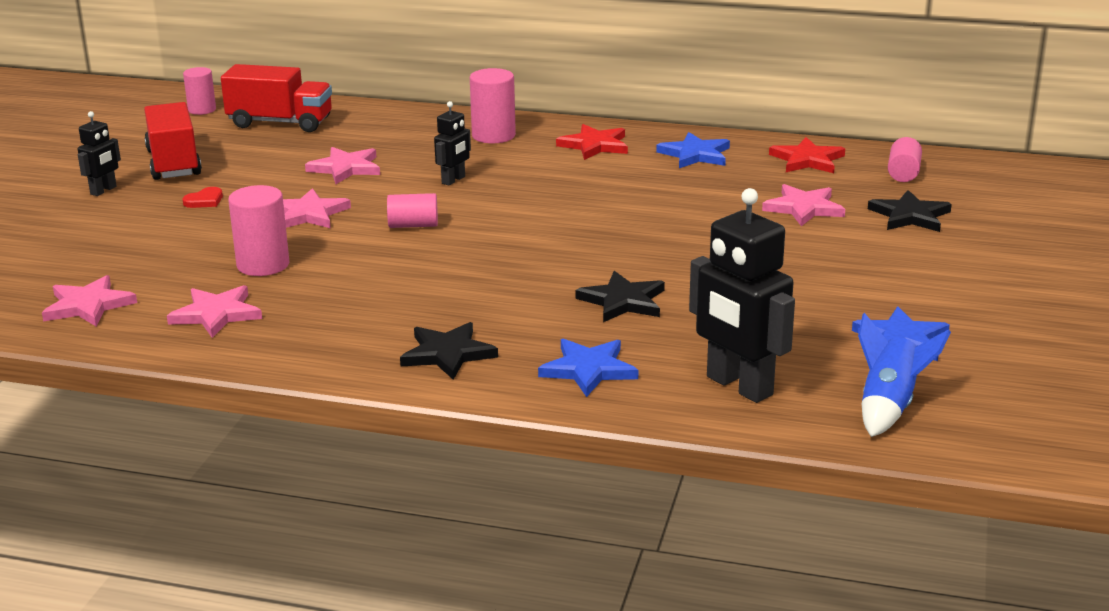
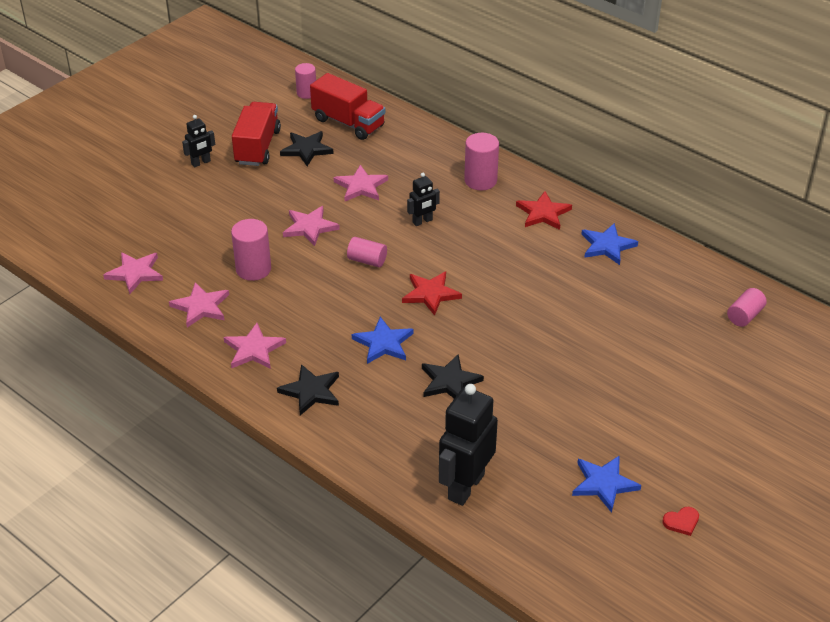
camera: 25 degrees right, 15 degrees up
(204, 200) = (255, 193): red heart -> red heart (681, 522)
(588, 370) = (384, 437): blue star -> blue star (383, 343)
(738, 386) = (465, 486): black robot -> black robot turned 45 degrees clockwise
(803, 208) = (640, 330): pink star -> pink star (254, 349)
(807, 160) = (684, 277): red star -> red star (430, 294)
(888, 406) = (546, 540): blue rocket -> none
(910, 216) = (711, 363): black star -> black star (306, 149)

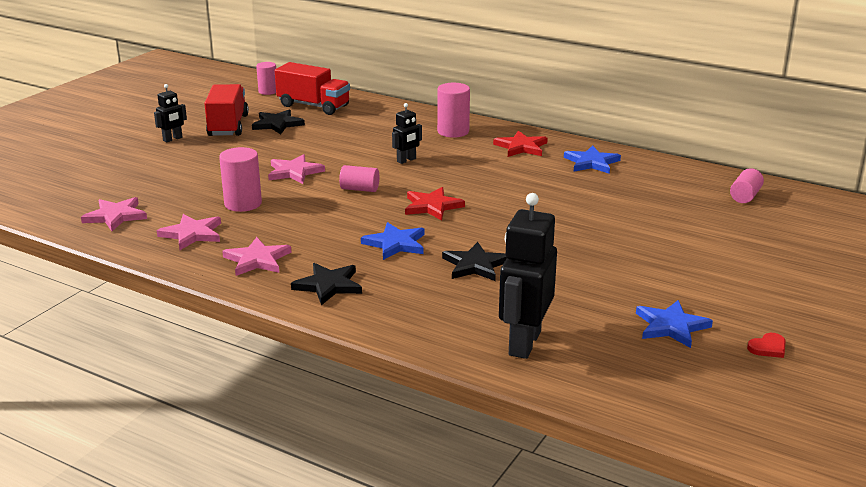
camera: 10 degrees left, 15 degrees down
(361, 186) = (338, 143): pink star -> none

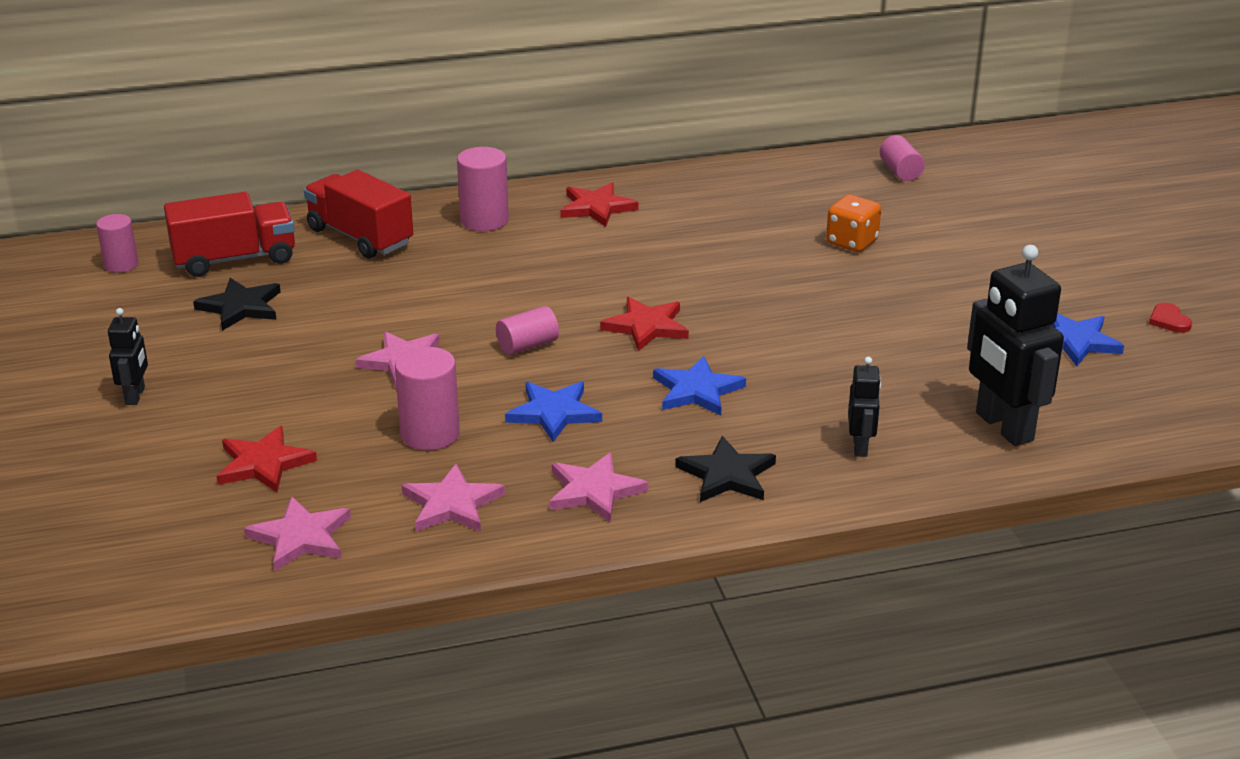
camera: 45 degrees left, 5 degrees up
(161, 183) = (263, 463): none -> red star
(228, 126) = (175, 340): red truck -> red truck (360, 237)
(406, 160) = (506, 283): black robot -> black robot (860, 447)
(475, 265) = (816, 371): black star -> none
(591, 162) = (701, 195): blue star -> blue star (554, 413)
(633, 217) = (852, 242): none -> orange dice
(768, 348) = (1169, 320): red heart -> red heart turned 150 degrees clockwise

